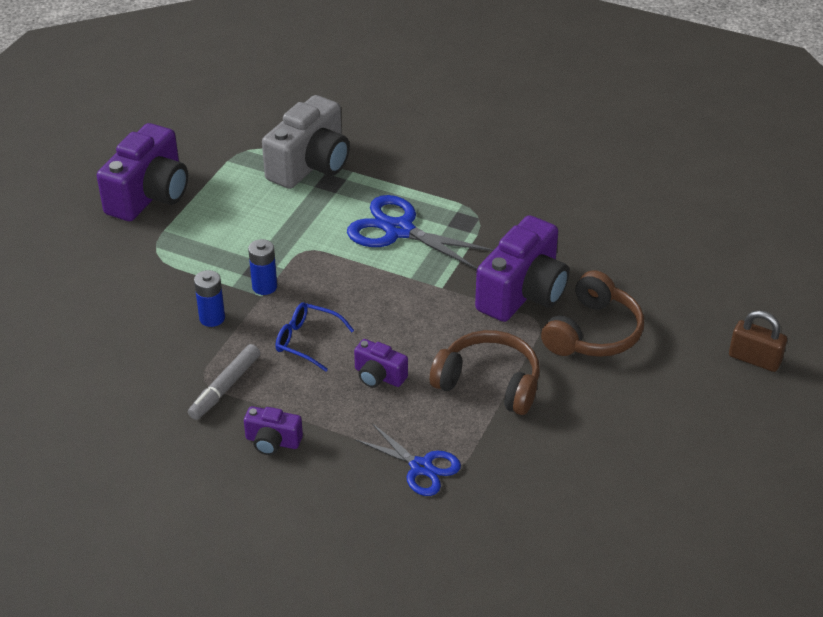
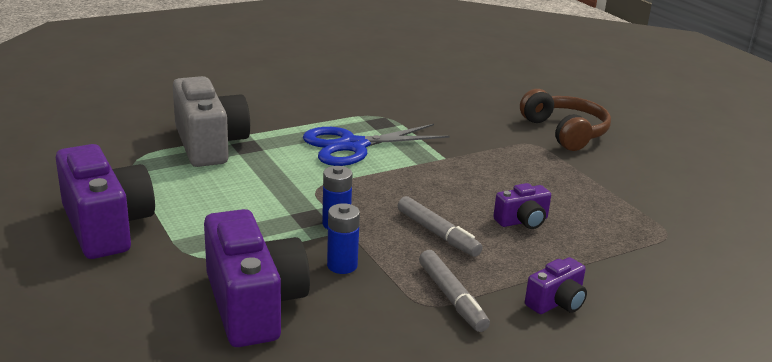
camera: 55 degrees left, 15 degrees down
(307, 341) = (437, 234): blue glasses -> grey marker
(421, 467) = (656, 247): blue scissors -> none
(489, 383) = (580, 184): brown headphones -> none
(523, 293) = (492, 135): purple camera -> purple camera (253, 305)
(754, 359) = (647, 102): brown padlock -> none

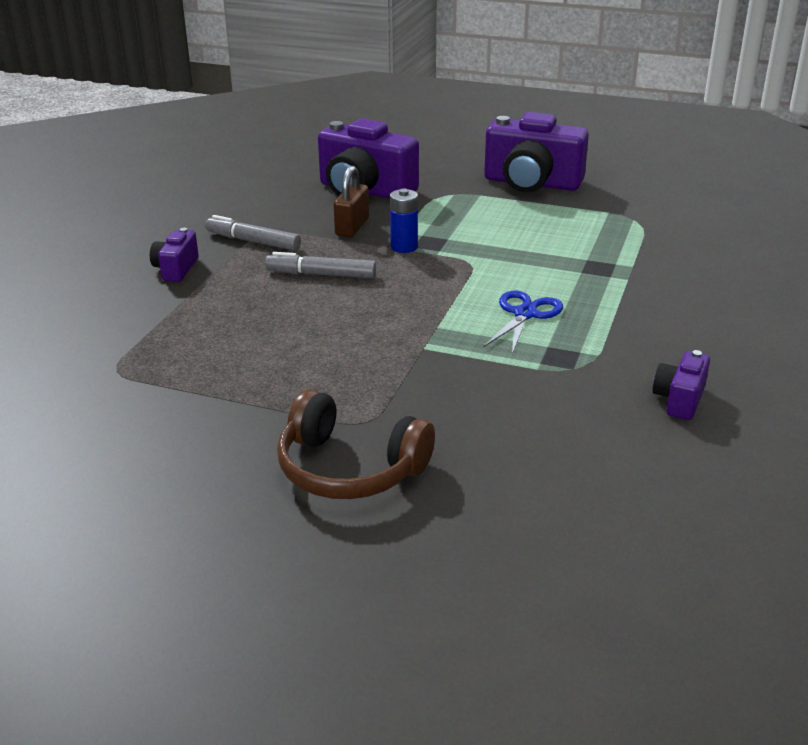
camera: 140 degrees right, 5 degrees up
(209, 144) = (625, 254): grey camera -> none
(342, 265) = (352, 227): blue battery -> brown padlock
(352, 146) = (525, 314): blue scissors -> blue scissors, size x0.63
(522, 221) = (266, 317): purple camera -> purple camera (679, 399)

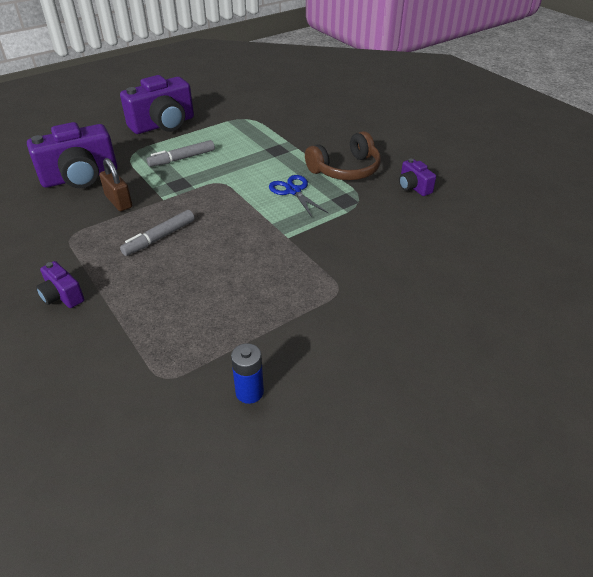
camera: 55 degrees left, 10 degrees up
(253, 241) = (76, 247): grey marker -> grey marker (182, 158)
(349, 469) = (378, 315): brown headphones -> brown headphones (345, 170)
(404, 247) = (171, 195): blue battery -> blue battery (249, 392)

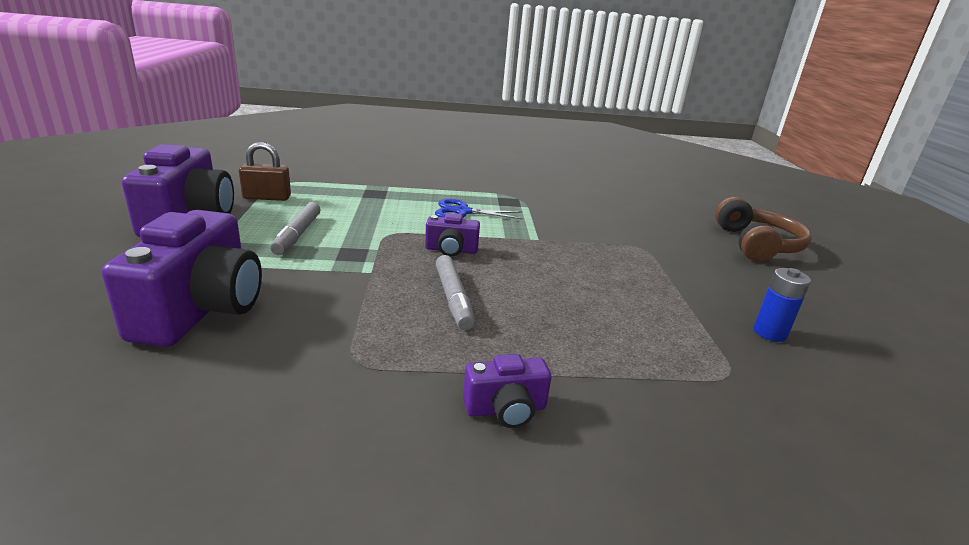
camera: 60 degrees left, 15 degrees down
(119, 201) = (325, 300): brown padlock -> brown padlock (267, 197)
(345, 170) = (460, 185): brown headphones -> brown headphones (756, 244)
(413, 187) = (524, 177): purple camera -> purple camera (451, 250)

